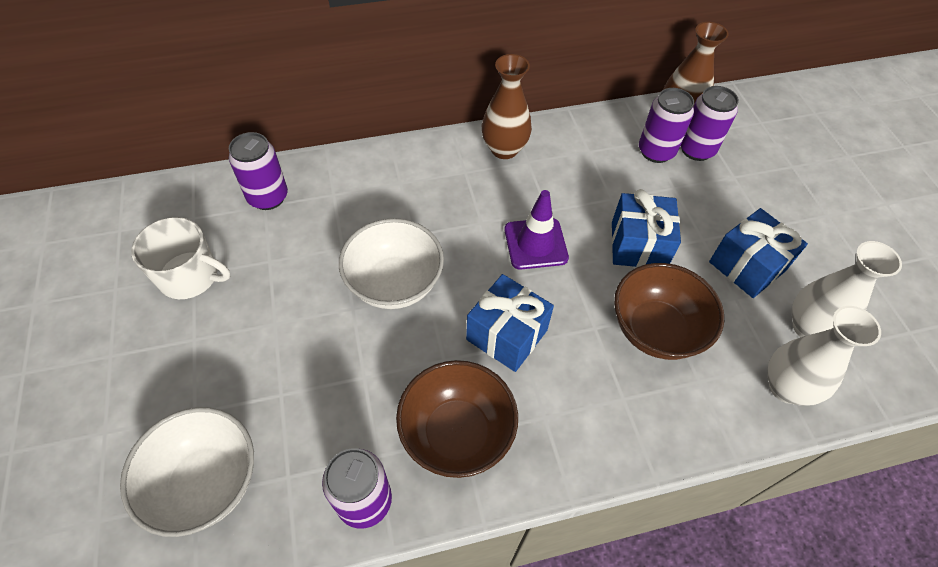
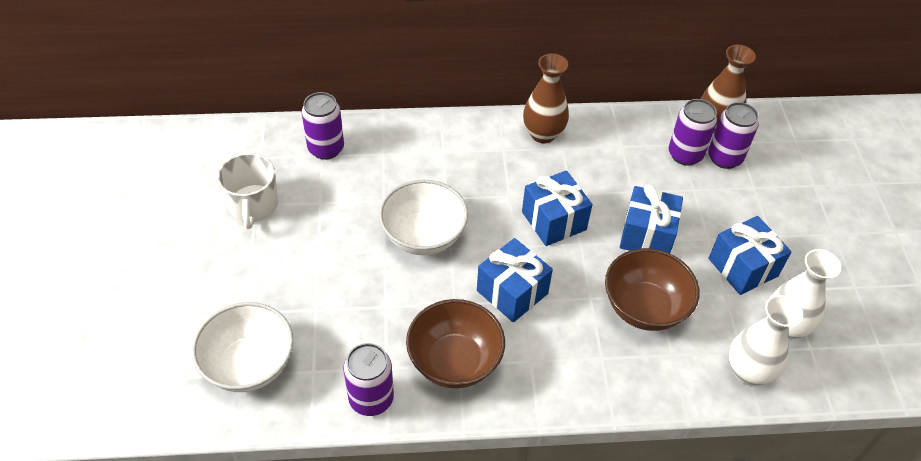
camera: 10 degrees right, 5 degrees down
(190, 276) = (253, 206): white mug -> white mug turned 60 degrees clockwise
(535, 244) = (554, 221): purple traffic cone -> blue gift

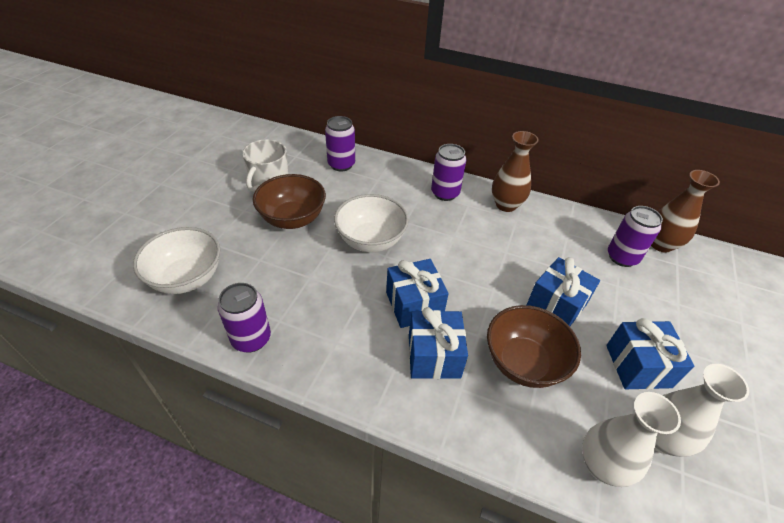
camera: 25 degrees right, 5 degrees down
(455, 361) = (334, 338): brown bowl -> brown bowl (293, 219)
(554, 221) = (480, 266): blue gift -> blue gift (434, 356)
(724, 158) = (658, 271): purple can -> purple can (445, 193)

